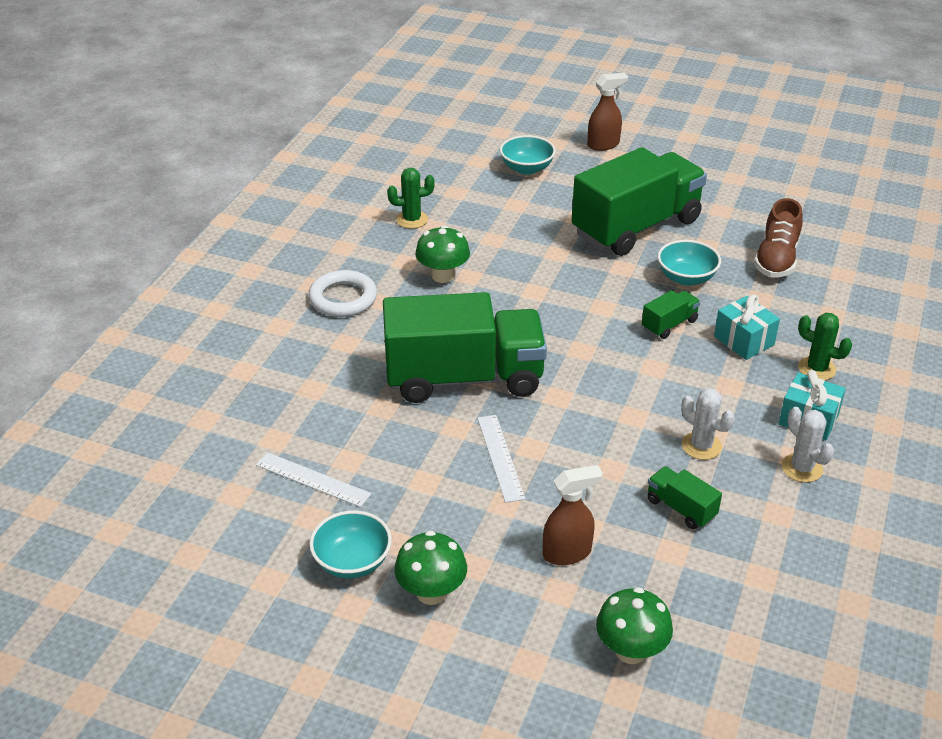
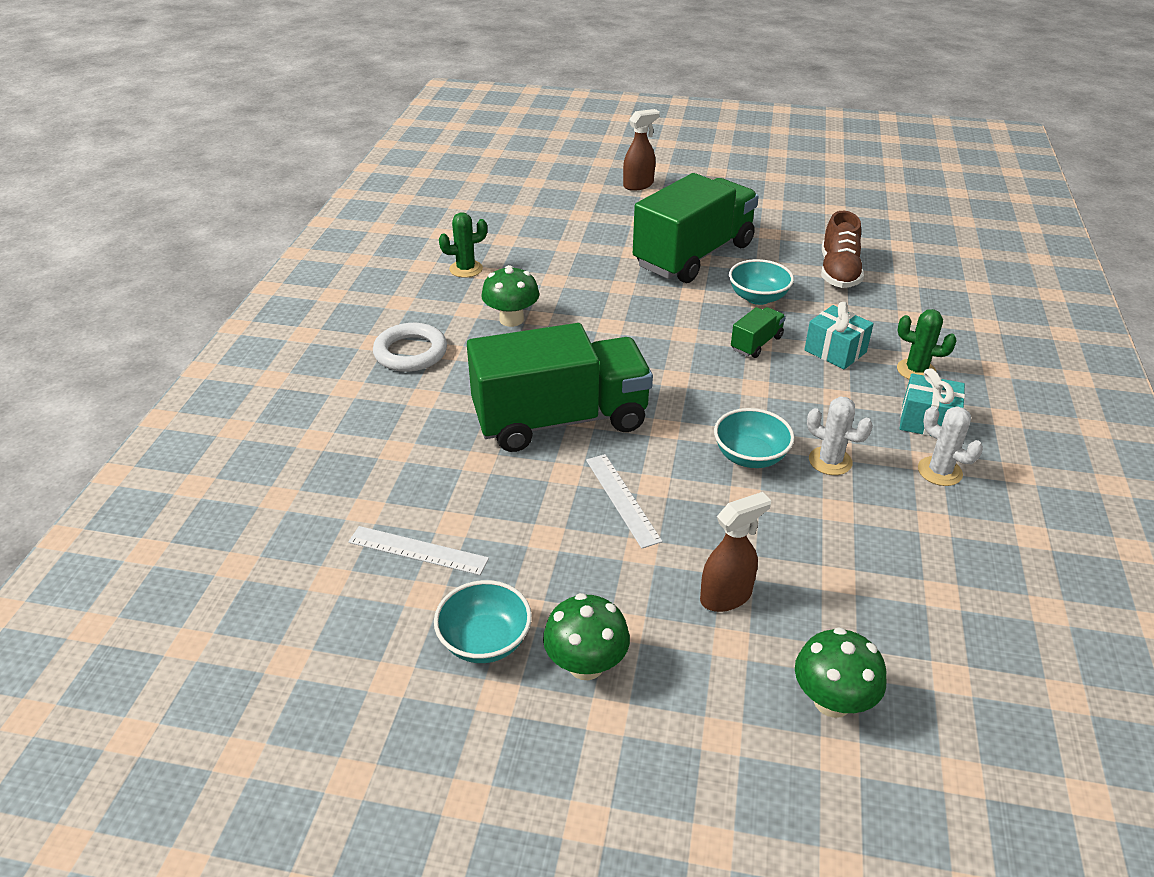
camera: 10 degrees left, 0 degrees up
(527, 168) = (570, 212): turquoise bowl -> turquoise bowl (750, 456)
(681, 508) = (831, 530): green truck -> none

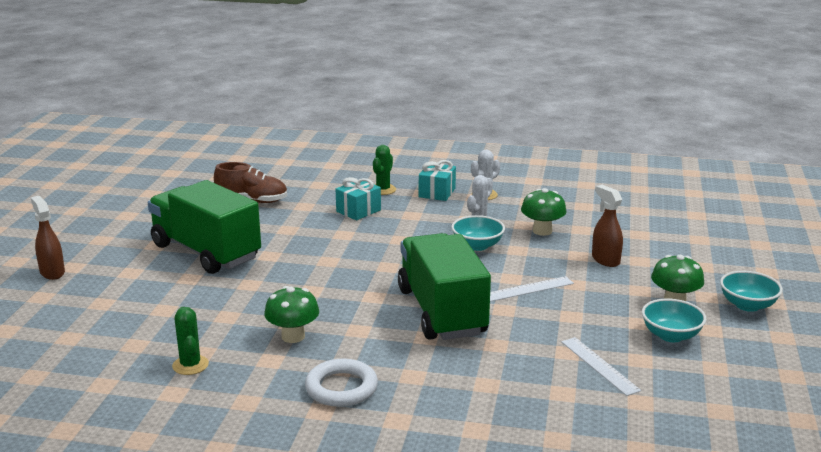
camera: 90 degrees left, 15 degrees down
(418, 550) = (599, 365): white ruler -> white ruler turned 45 degrees counterclockwise
(756, 343) = (345, 235): green truck -> none
(758, 297) = (281, 231): turquoise bowl -> turquoise bowl (747, 305)
(832, 701) = (667, 238): green mushroom -> green mushroom (542, 231)

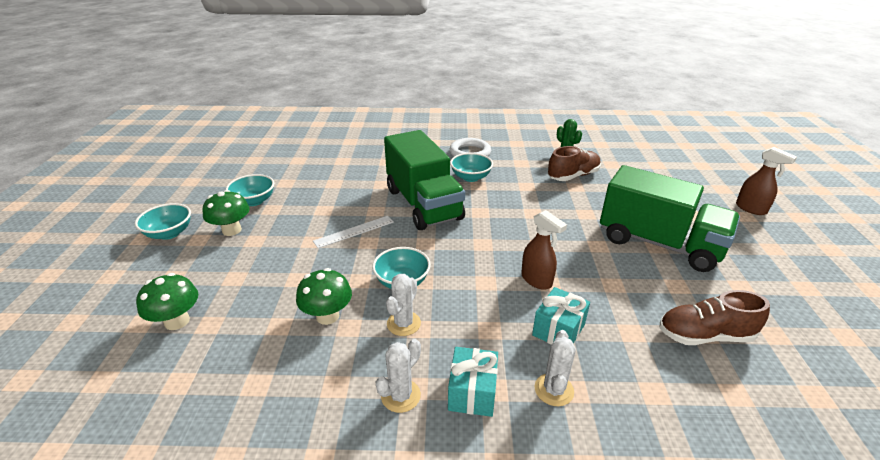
camera: 170 degrees right, 10 degrees up
(213, 331) = (573, 176): none -> brown shoe
(293, 336) = (518, 177): green mushroom -> green mushroom (177, 321)
(363, 343) = (471, 177): none -> turquoise bowl
(383, 190) = (554, 390): green cactus -> white cactus
(599, 365) = (315, 177): white ruler -> none
(605, 260) = (270, 275): brown spray bottle -> brown spray bottle (536, 280)

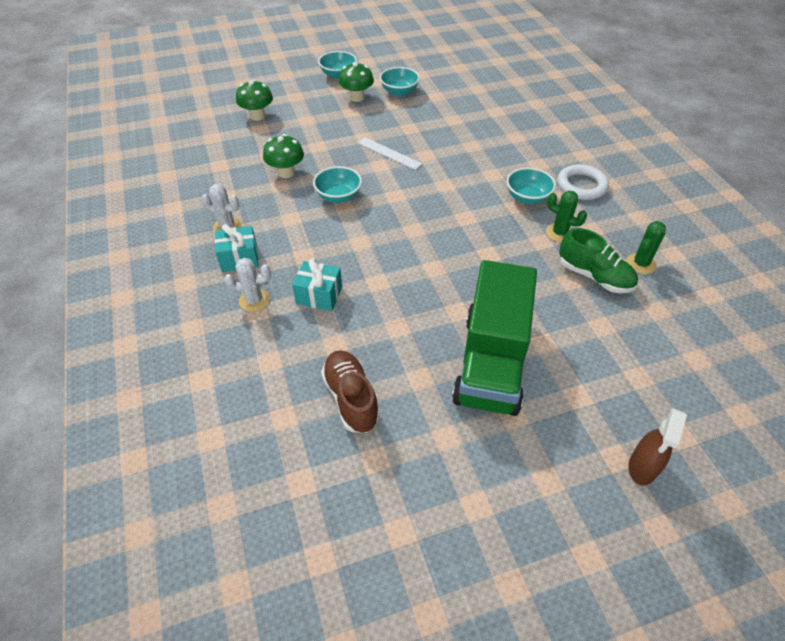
camera: 70 degrees right, 15 degrees up
(403, 323) = (293, 209): white cactus -> none
(423, 204) = (455, 179): green truck -> none
(520, 176) = (559, 233): none -> green cactus
(536, 280) = (378, 273): brown spray bottle -> none
(573, 176) = (594, 276): brown shoe -> green shoe

